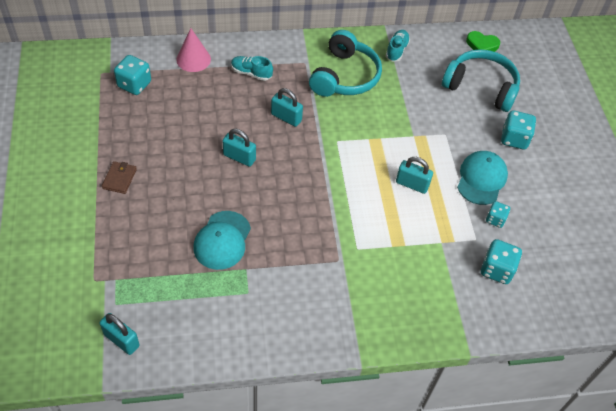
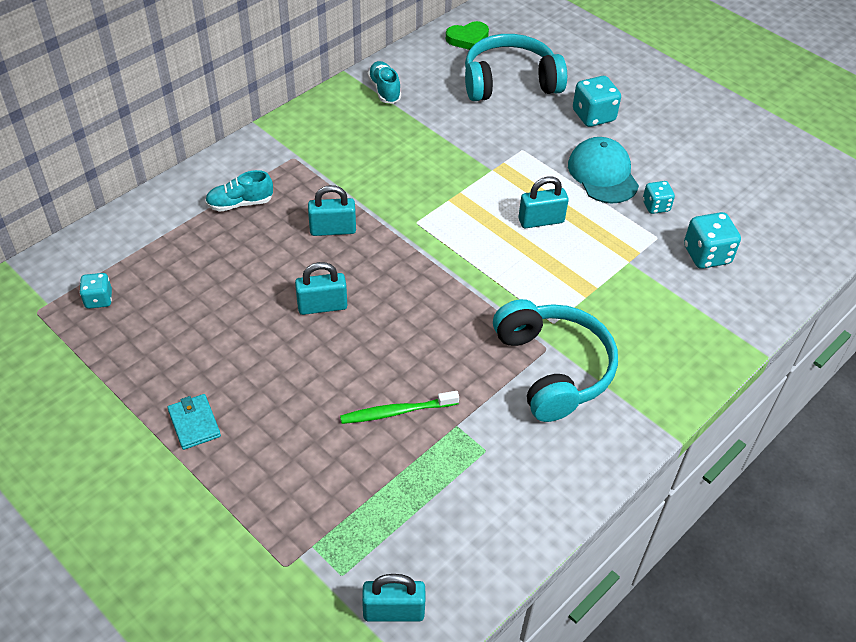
camera: 35 degrees left, 5 degrees down
(119, 179) = (194, 423): brown wallet -> turquoise wallet
(134, 84) = (99, 299): turquoise dice -> turquoise dice, size x0.62
(193, 59) = (149, 227): pink cone -> none
(222, 240) = (397, 412): turquoise cap -> green toothbrush
(345, 76) = (355, 148): turquoise headphones -> turquoise headphones (553, 368)

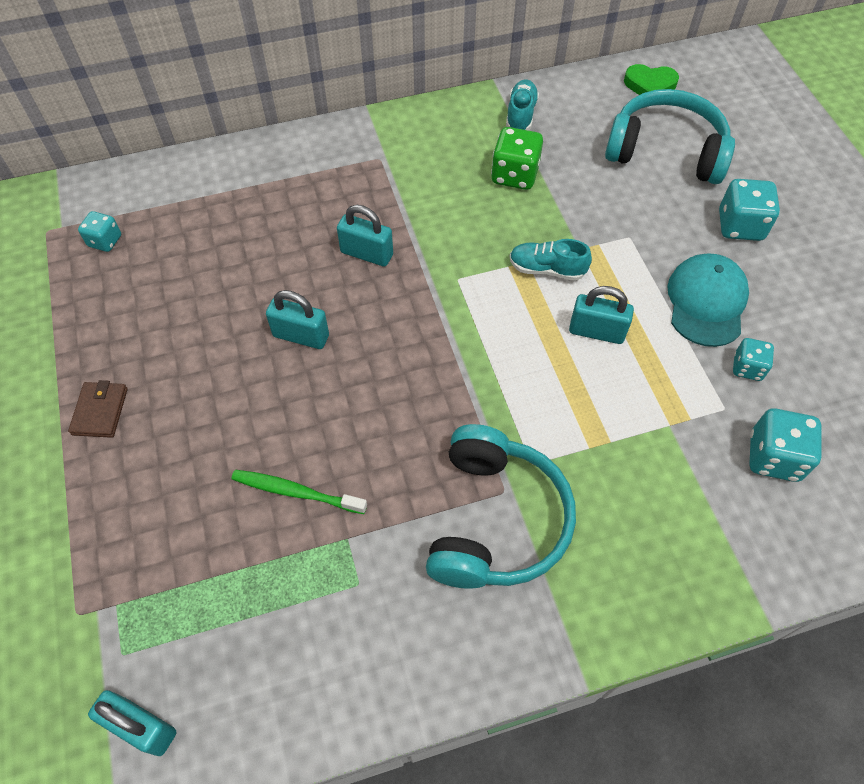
camera: 30 degrees right, 10 degrees up
(194, 423) = (100, 411): turquoise wallet -> brown wallet
(240, 203) = (296, 190): turquoise shoe -> turquoise shoe (547, 269)
(409, 135) = (514, 175): none -> green dice

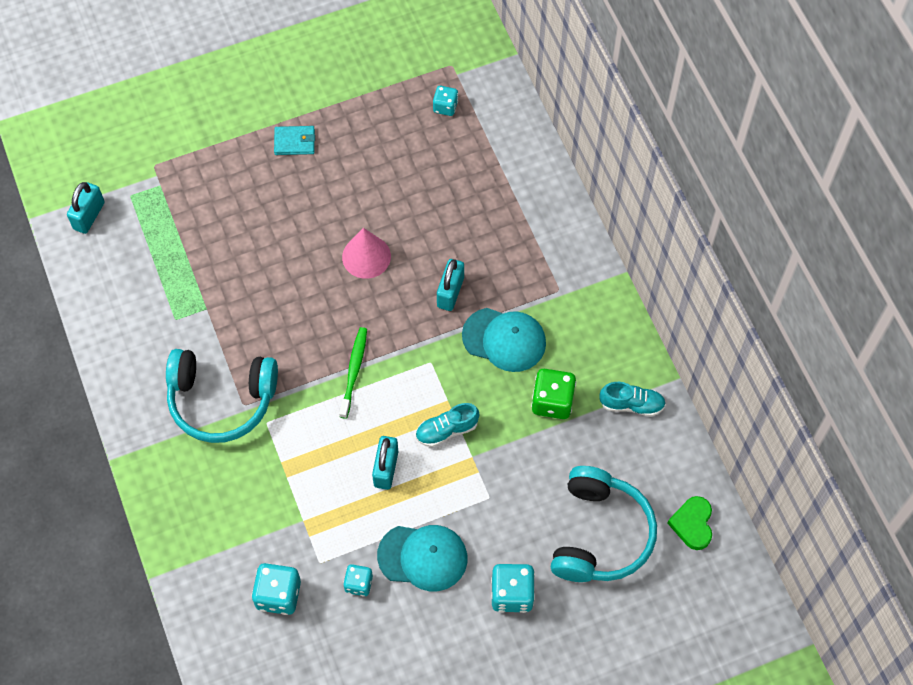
camera: 85 degrees right, 5 degrees up
(100, 411) = (294, 142): brown wallet -> turquoise wallet
(296, 492) = (238, 273): green toothbrush -> green toothbrush (354, 371)
(301, 336) = (366, 256): turquoise padlock -> pink cone
(435, 209) = (504, 339): none -> turquoise cap
(547, 269) = (447, 430): turquoise shoe -> turquoise shoe turned 120 degrees counterclockwise

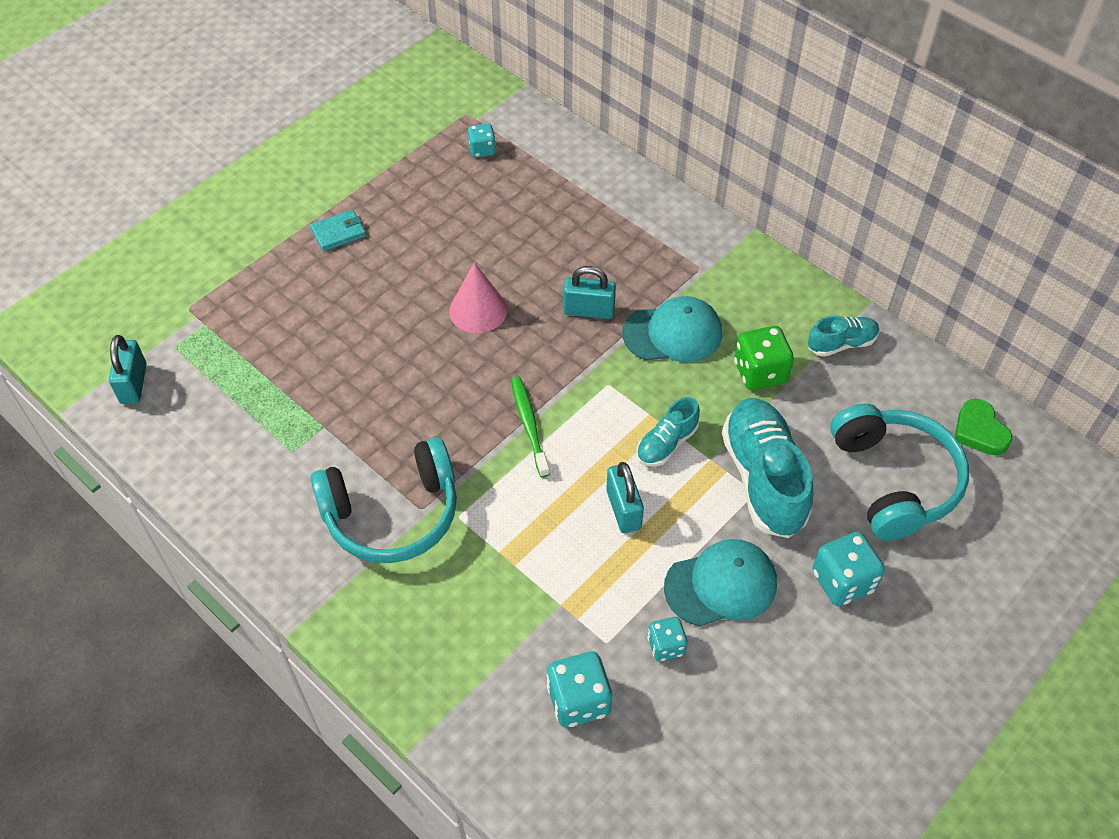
camera: 25 degrees left, 10 degrees down
(450, 292) = (588, 311): turquoise padlock -> turquoise padlock turned 75 degrees counterclockwise
(502, 489) = (763, 478): none -> turquoise shoe

